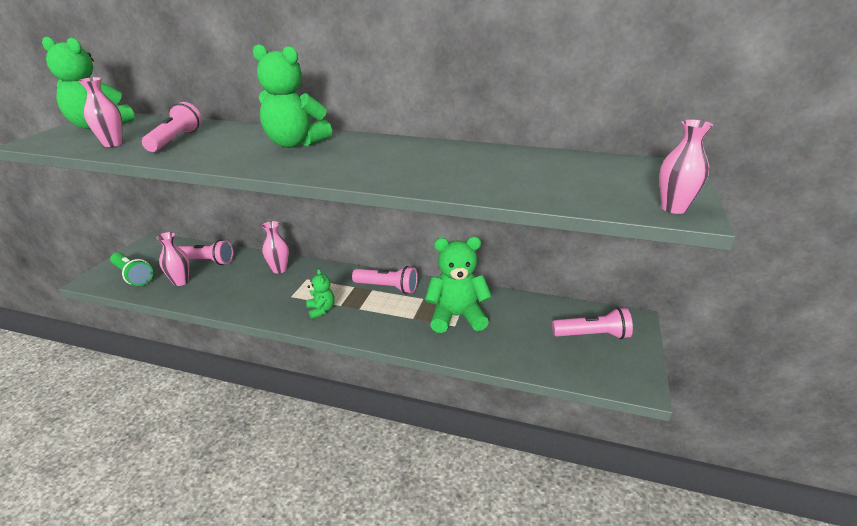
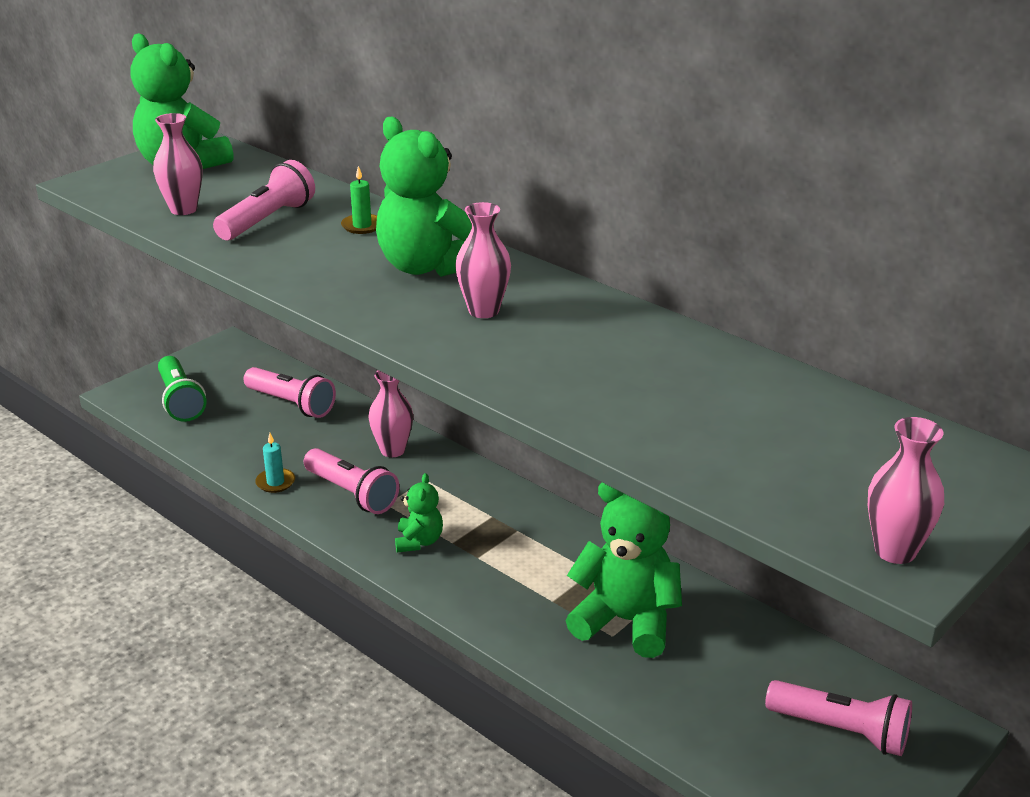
camera: 25 degrees right, 0 degrees up
(181, 282) = (241, 430): pink vase -> pink vase (483, 311)
(217, 303) = (275, 482): none -> turquoise candle
(240, 134) = (362, 226): none -> green candle
(387, 287) = (545, 534): pink flashlight -> pink flashlight (352, 493)

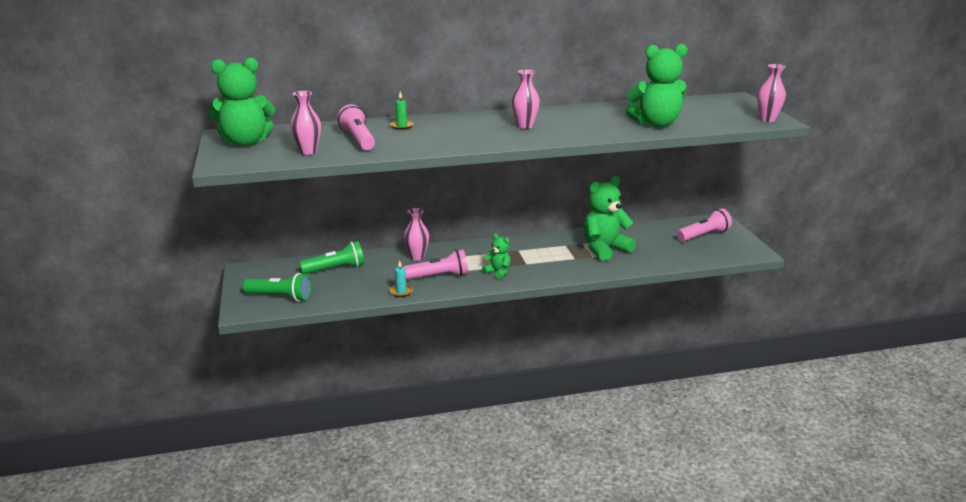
camera: 55 degrees left, 5 degrees down
(292, 404) = (335, 269): pink flashlight -> green flashlight
(427, 266) = (466, 125): green teddy bear -> green teddy bear (656, 124)

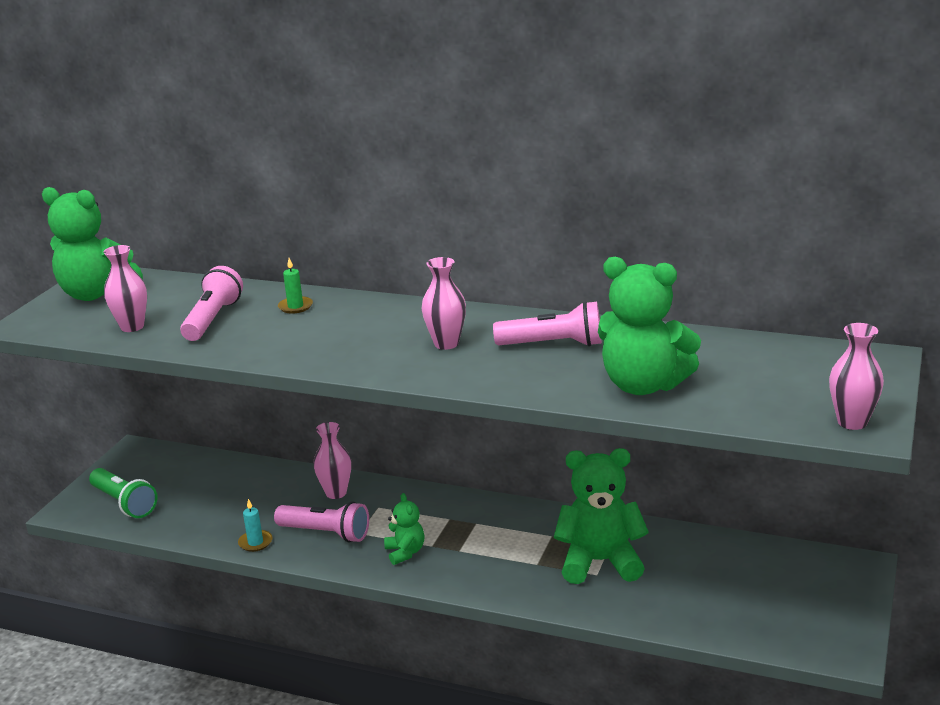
camera: 35 degrees right, 0 degrees up
(335, 269) = (225, 480): green flashlight -> none
(703, 235) = (794, 587): pink flashlight -> pink flashlight (553, 344)

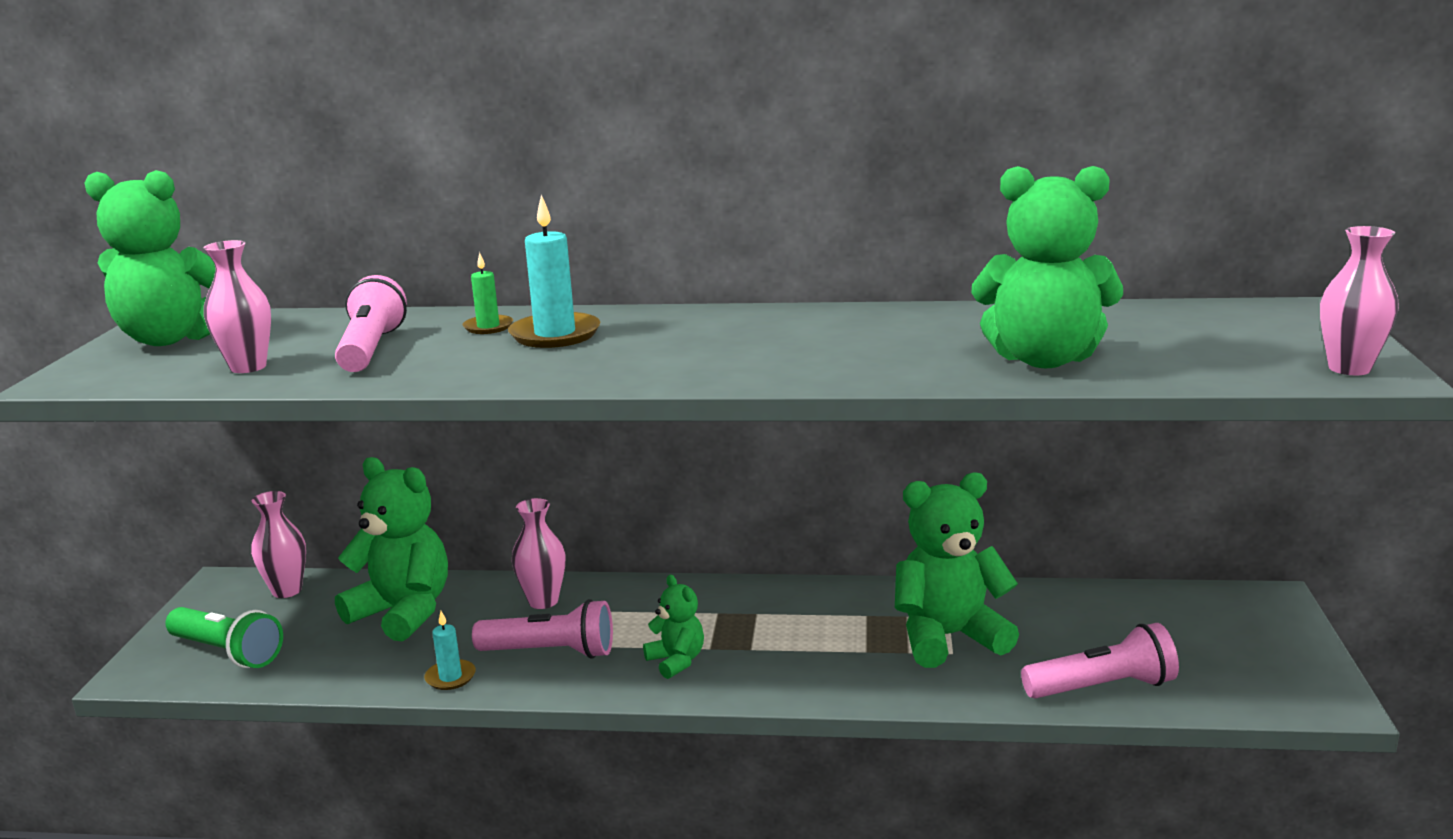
camera: 15 degrees left, 5 degrees down
(242, 488) = (403, 612): none -> green teddy bear
(334, 319) = (555, 334): none -> turquoise candle
(446, 344) = (735, 344): pink vase -> pink vase (287, 590)
(553, 344) = (884, 332): pink flashlight -> pink flashlight (1102, 687)

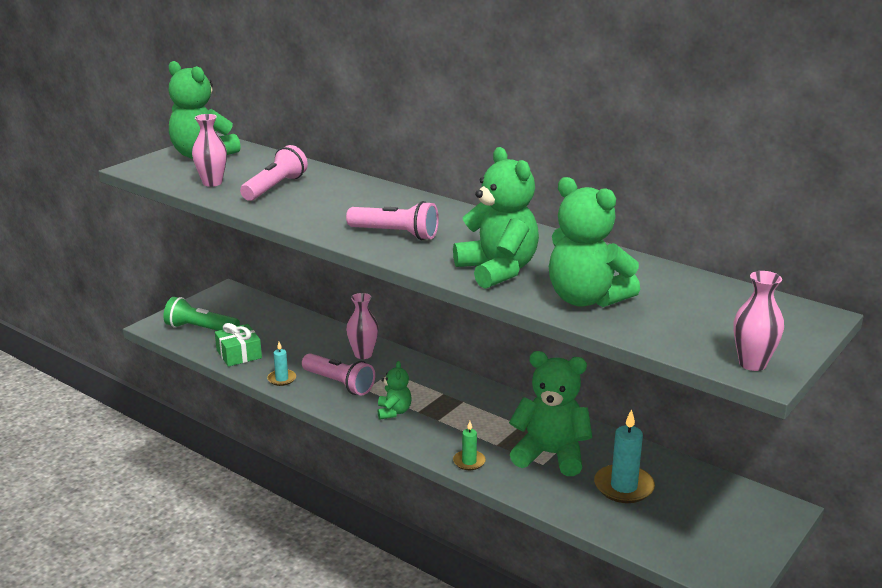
camera: 30 degrees right, 5 degrees up
(228, 652) = (200, 329): green flashlight -> green flashlight turned 135 degrees clockwise
(287, 590) = (252, 305): pink vase -> none
(337, 666) = (239, 354): none -> green gift
(403, 612) = (293, 336): green teddy bear -> green teddy bear (498, 270)
(488, 327) = (344, 189): green candle -> green candle (469, 462)
(555, 334) = (367, 204): turquoise candle -> turquoise candle (624, 487)
(1102, 687) = (603, 516): pink flashlight -> pink flashlight (396, 234)

